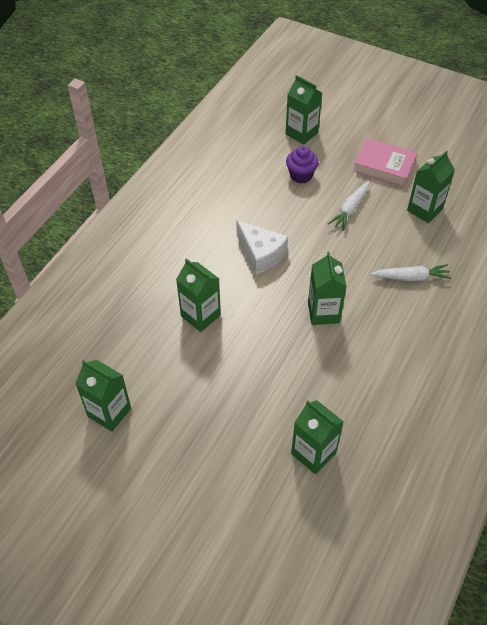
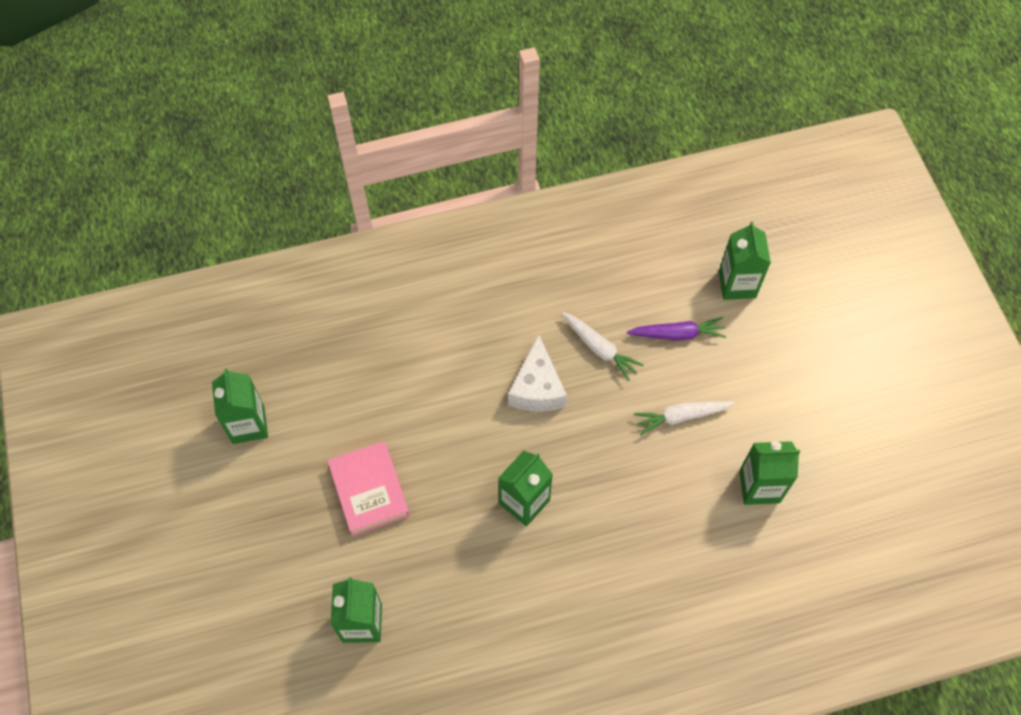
camera: 45 degrees right, 10 degrees up
(200, 315) = (414, 402): green carton -> none
(301, 175) = (677, 334): purple cupcake -> purple carrot
(384, 166) = (780, 398): pink book -> pink book (369, 490)
(411, 277) = (651, 545): white carrot -> white carrot (599, 348)

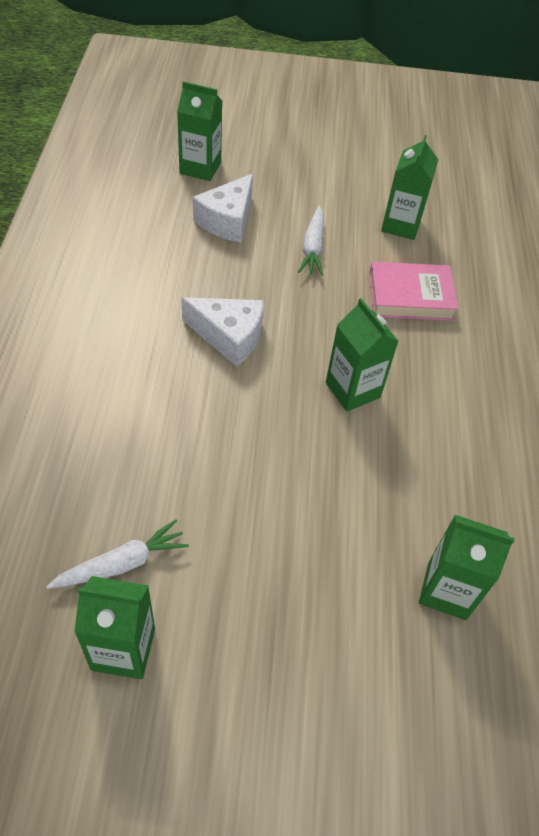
camera: 75 degrees left, 10 degrees down
(369, 490) = (281, 530): pink book -> pink book (410, 296)
(599, 348) = (211, 276): white carrot -> white carrot (122, 564)
(677, 334) = (227, 220): purple carrot -> white cheese

